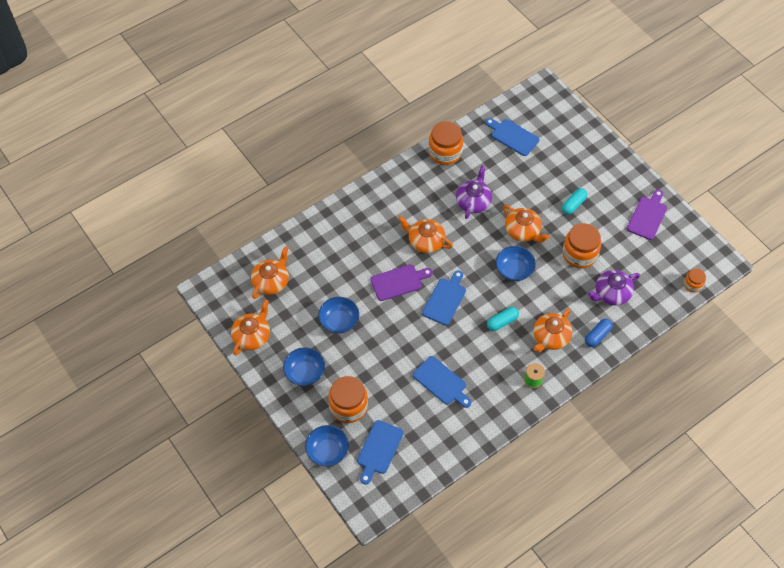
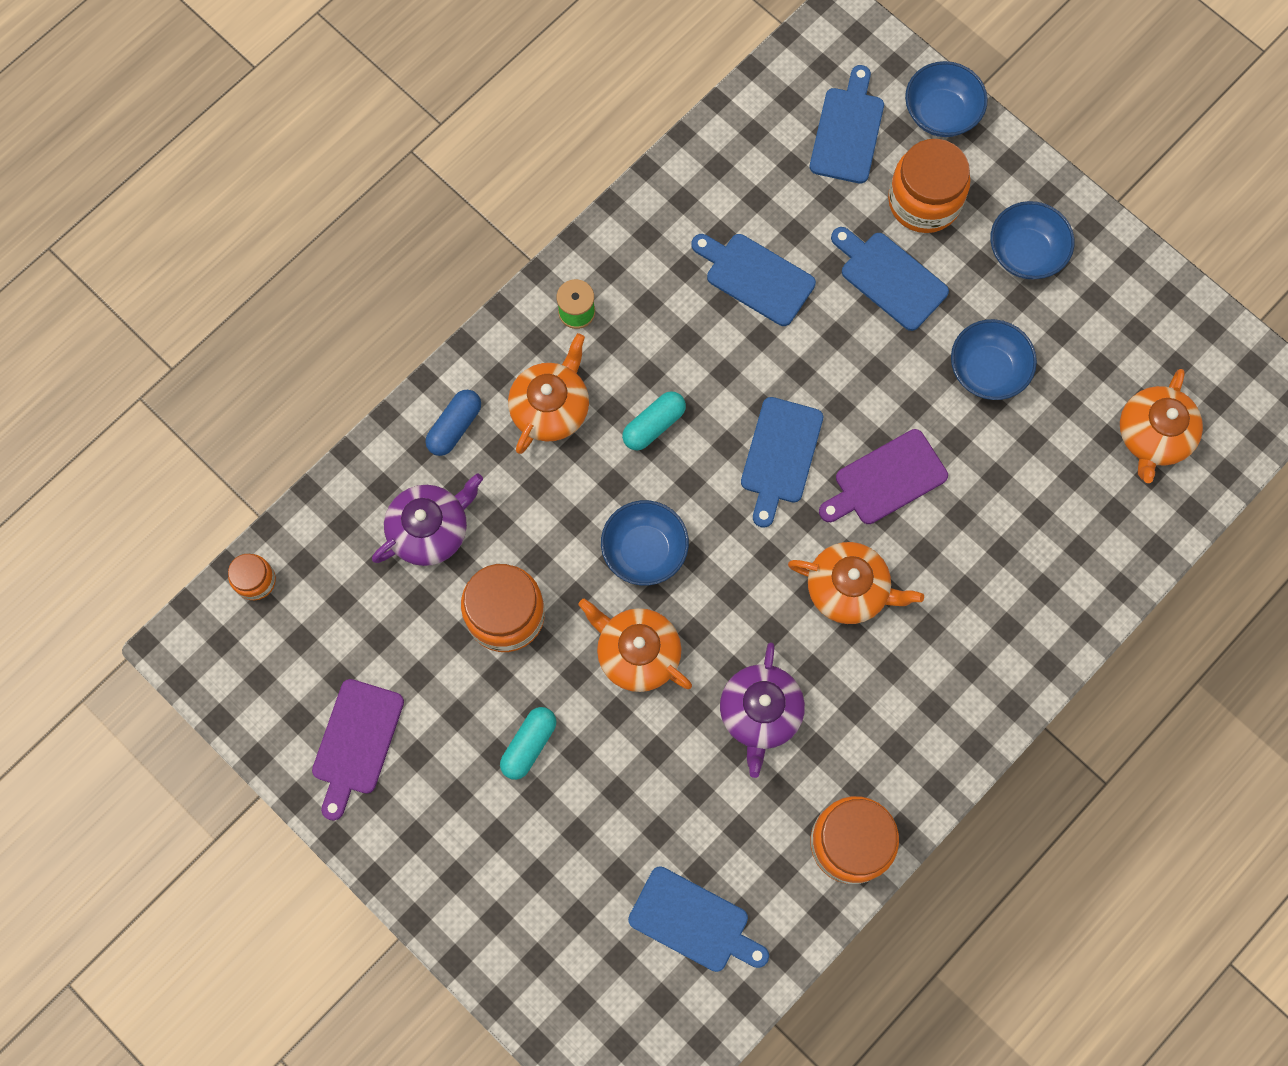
camera: 170 degrees right, 15 degrees up
(252, 336) = (1152, 310): orange teapot -> none
(375, 371) = (889, 278): none -> blue cutting board

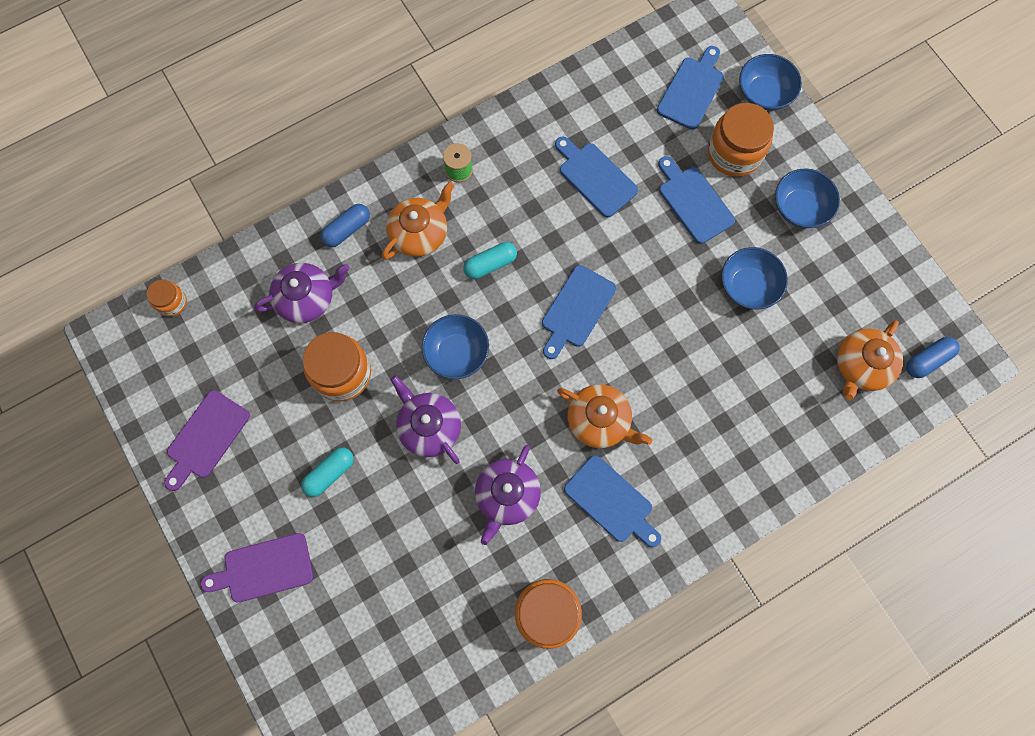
camera: 15 degrees right, 0 degrees up
(637, 653) = (429, 426): orange teapot -> purple teapot
(694, 921) = (411, 640): blue cutting board -> blue cutting board (611, 501)
(886, 480) = (650, 347): purple cutting board -> purple cutting board (264, 569)
(1231, 407) = (927, 360): none -> blue capsule

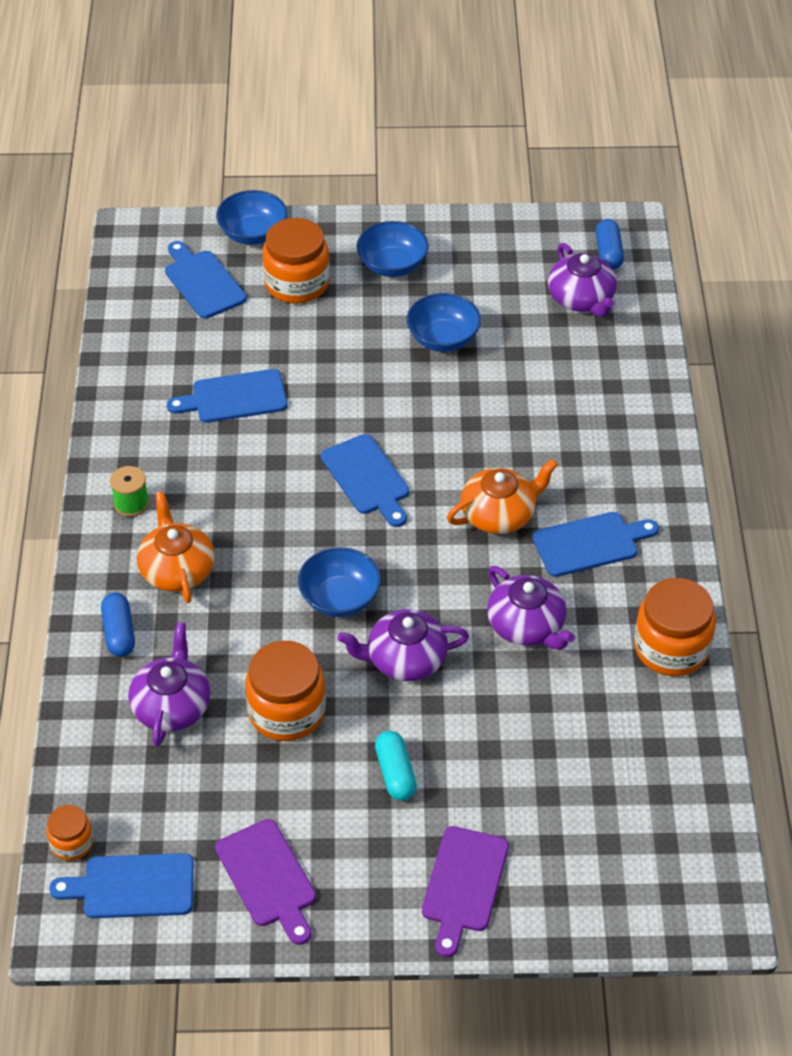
camera: 60 degrees left, 25 degrees down
(490, 264) = (262, 525): turquoise capsule -> none
(693, 202) = (323, 336): blue cutting board -> blue cutting board (132, 887)
(861, 366) = (581, 299): orange teapot -> purple teapot

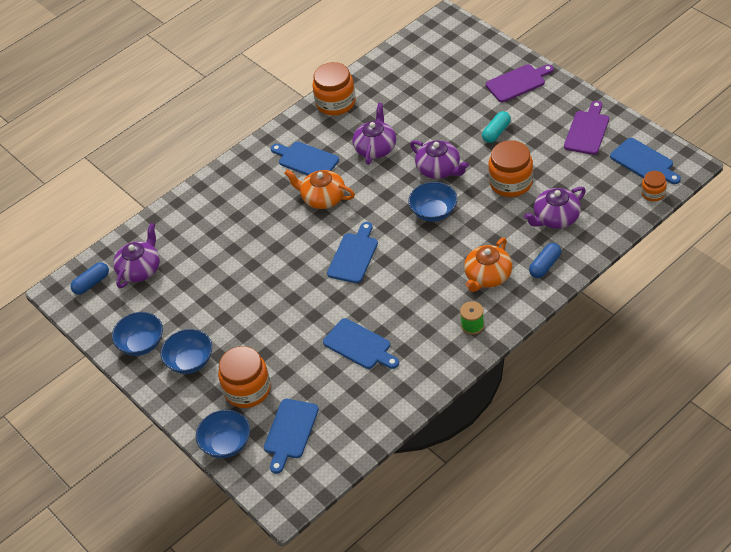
camera: 125 degrees left, 0 degrees up
(443, 338) = (227, 299): blue bowl -> blue bowl (141, 343)

